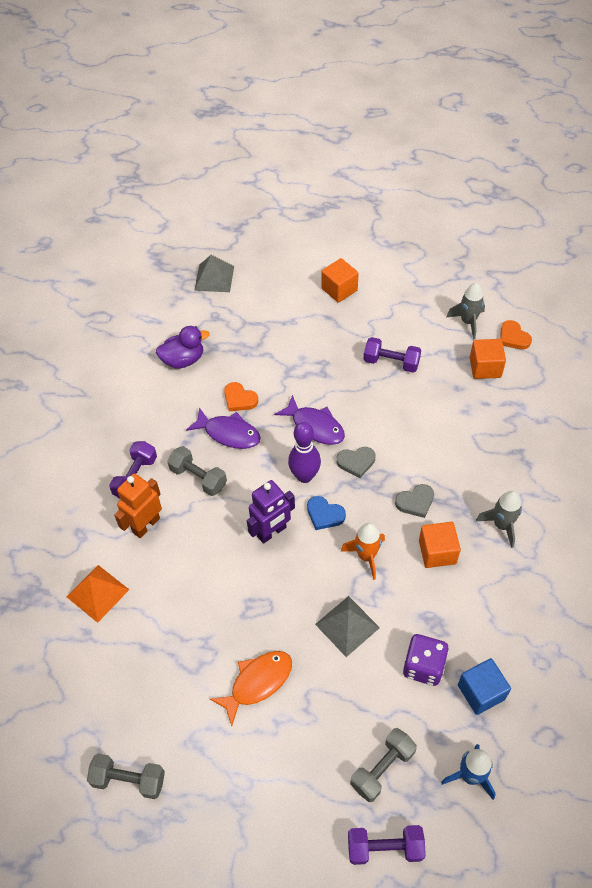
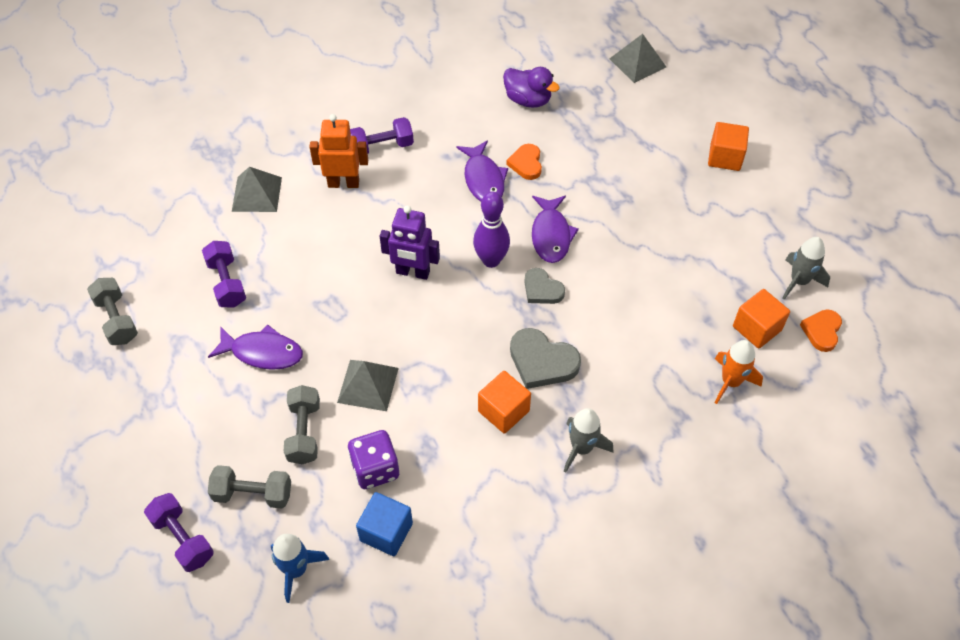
camera: 50 degrees right, 0 degrees up
(97, 593) = (256, 194): orange pyramid -> grey pyramid
(198, 478) = (419, 187): grey dumbbell -> grey dumbbell (304, 432)
(257, 682) = (262, 352): orange fish -> purple fish
(324, 514) = (465, 299): blue heart -> none
(366, 556) = (450, 357): orange rocket -> orange rocket (730, 382)
(391, 362) = (682, 248): purple dumbbell -> purple dumbbell (227, 283)
(415, 502) = (542, 361): grey heart -> grey heart, size x1.55

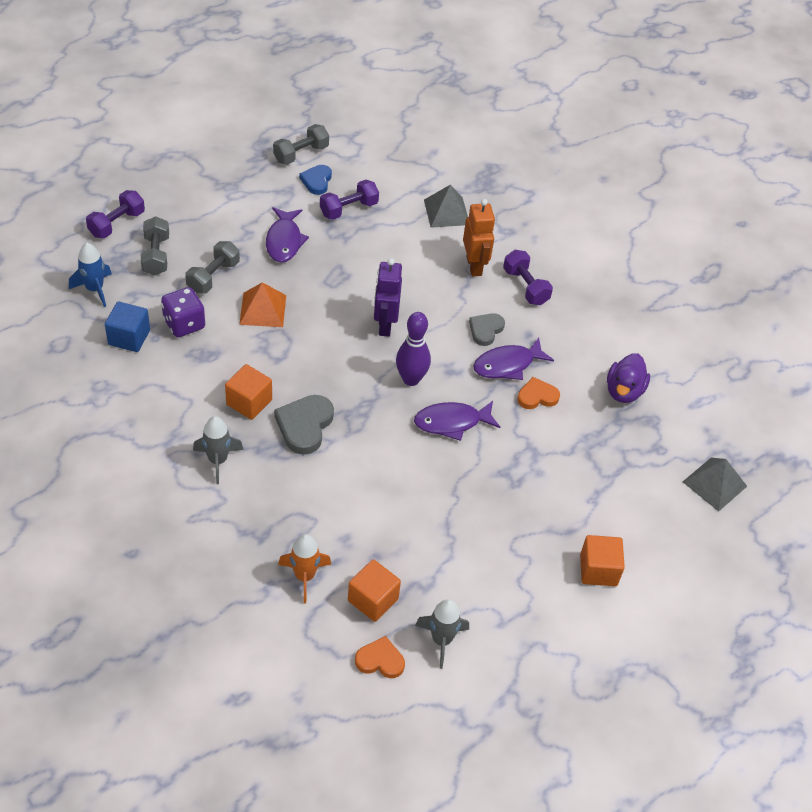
camera: 75 degrees right, 5 degrees down
(170, 309) = (317, 181): none -> blue heart
(304, 432) = (213, 276): grey dumbbell -> grey dumbbell turned 45 degrees counterclockwise
(368, 385) = (263, 309): grey pyramid -> orange pyramid
(542, 289) = (385, 420): grey heart -> grey heart (485, 330)

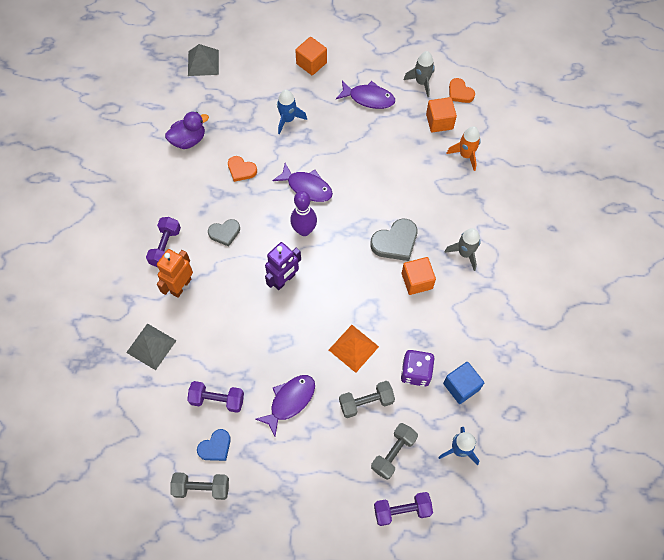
camera: 135 degrees left, 15 degrees up
(507, 365) = (237, 201): purple fish -> purple fish (368, 98)
(549, 481) = (288, 119): none -> blue rocket

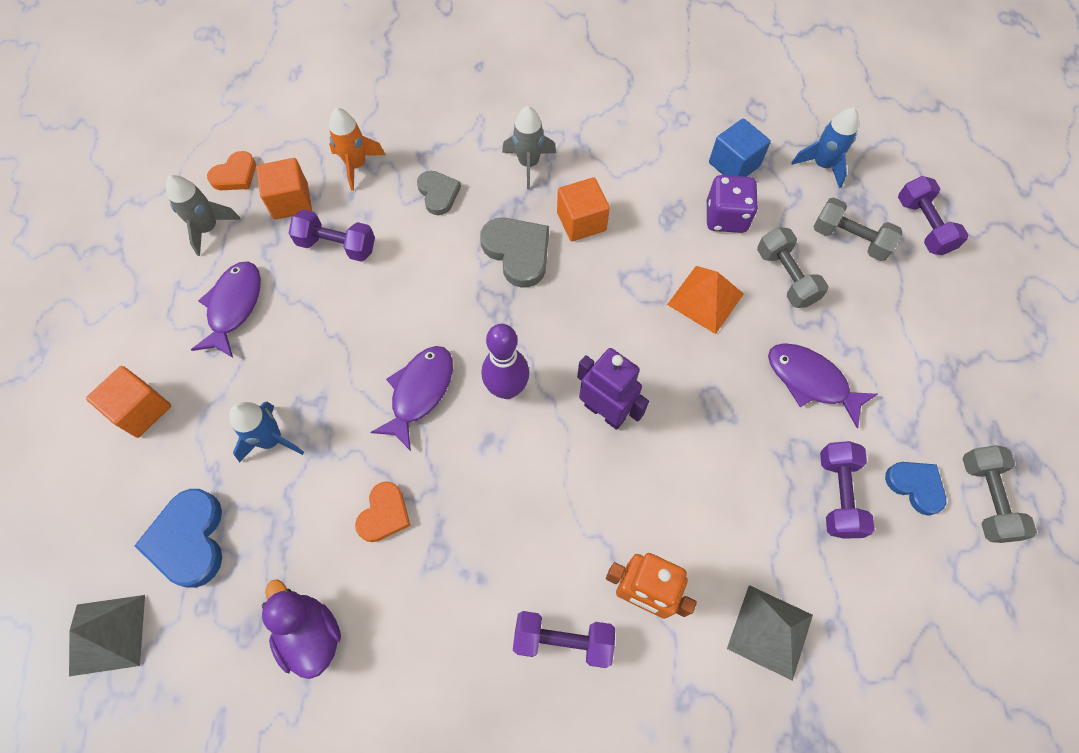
camera: 95 degrees left, 0 degrees up
(225, 233) = (523, 527): grey heart -> grey heart (438, 194)
(241, 89) = (189, 540): none -> blue heart
(406, 146) = (337, 245): none -> purple dumbbell

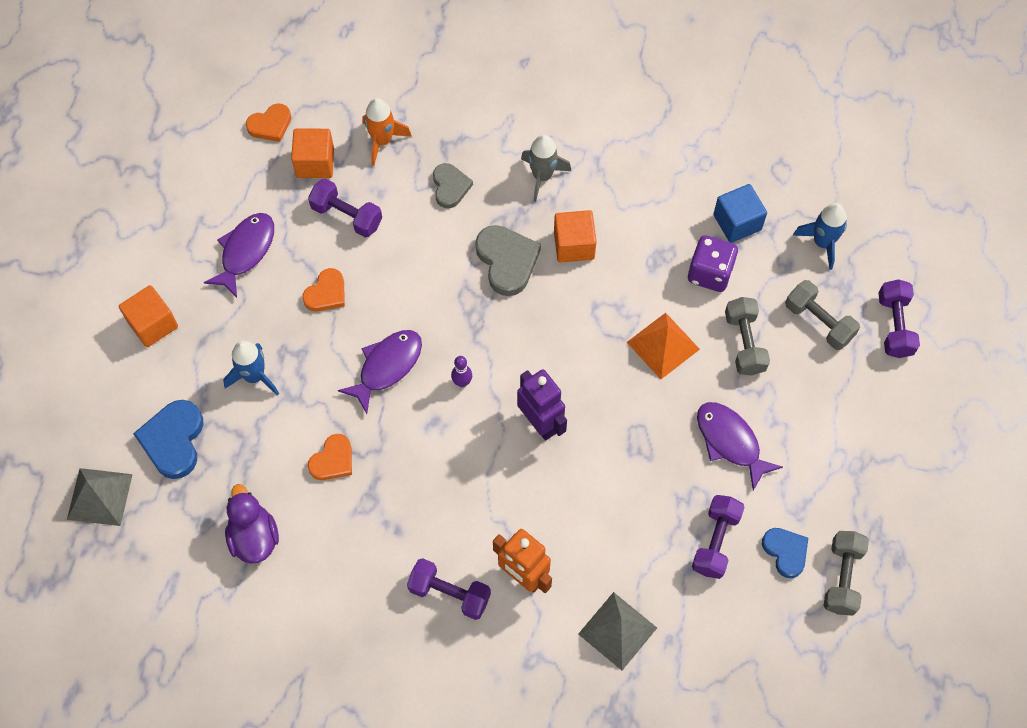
camera: 15 degrees right, 0 degrees up
(208, 228) = (237, 172): grey rocket -> none
(333, 329) = (326, 293): none -> orange heart
(507, 389) = (462, 382): purple bowling pin -> purple bowling pin, size x0.52

